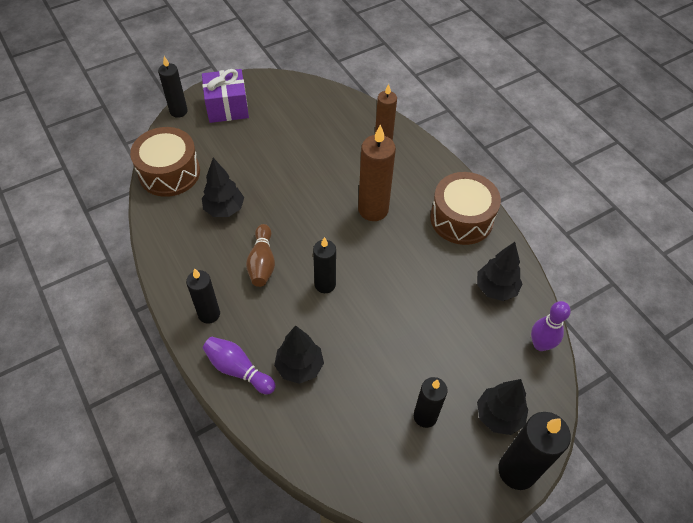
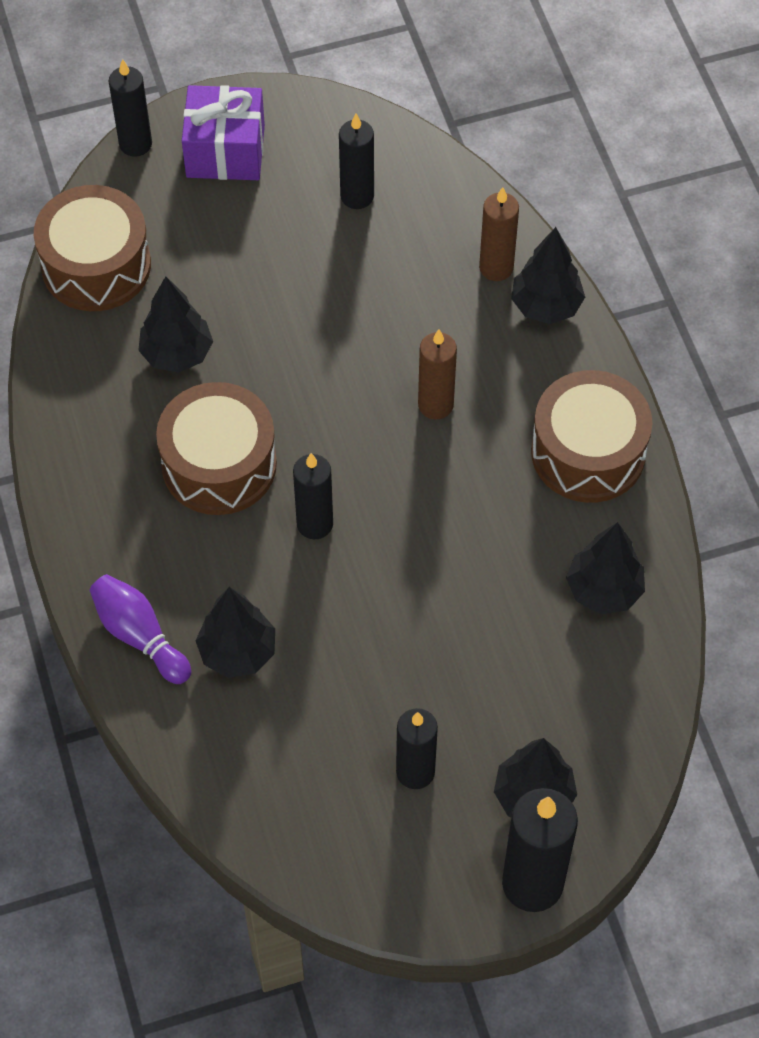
camera: 15 degrees right, 5 degrees up
(209, 314) = (112, 535): black candle -> black candle (357, 196)
(262, 262) = (219, 464): brown bowling pin -> brown drum
(373, 210) = (435, 405): brown candle -> brown candle, size x0.65
(415, 152) = (546, 306): none -> black tree
(540, 344) = (645, 699): purple bowling pin -> none

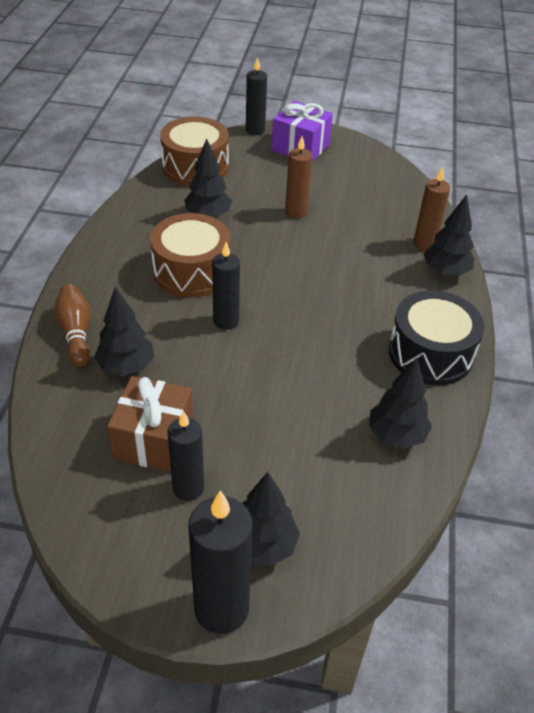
camera: 25 degrees right, 15 degrees down
(140, 636) = (76, 333): purple bowling pin -> brown bowling pin
(338, 733) = (154, 440): none -> brown gift
(357, 196) = (360, 187): black candle -> none
(435, 405) = (344, 292): brown candle -> brown candle (296, 212)
(588, 452) = (430, 353): brown drum -> black drum

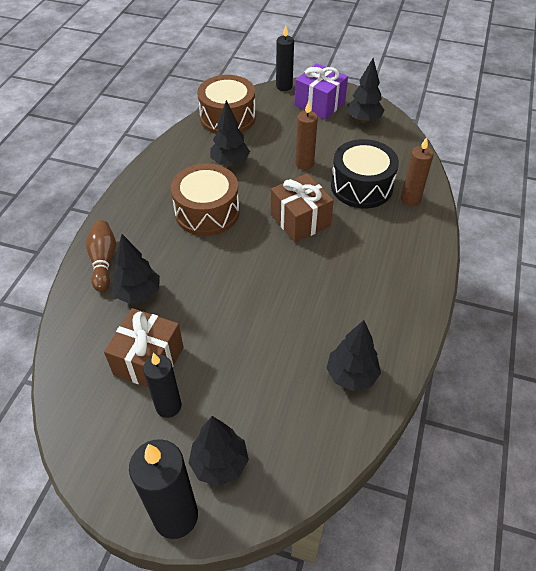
camera: 10 degrees right, 5 degrees up
(226, 321) = (227, 259): black candle -> none
(303, 273) = (300, 220): none -> brown gift
(430, 353) = (396, 302): black drum -> black drum (361, 186)
(445, 271) = (424, 227): black tree -> black tree (363, 120)

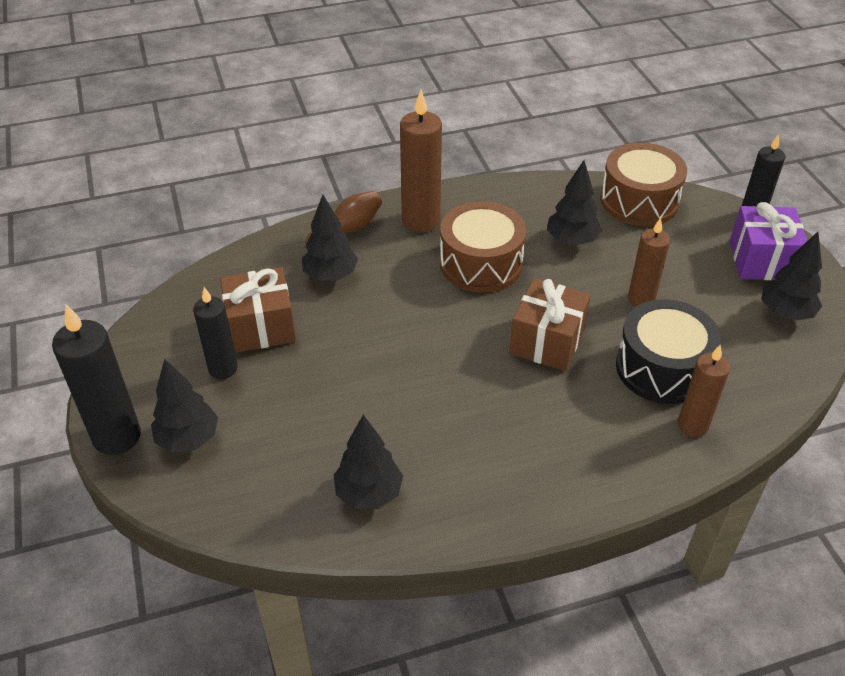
camera: 55 degrees right, 5 degrees down
(137, 218) = (421, 221): none -> brown candle

